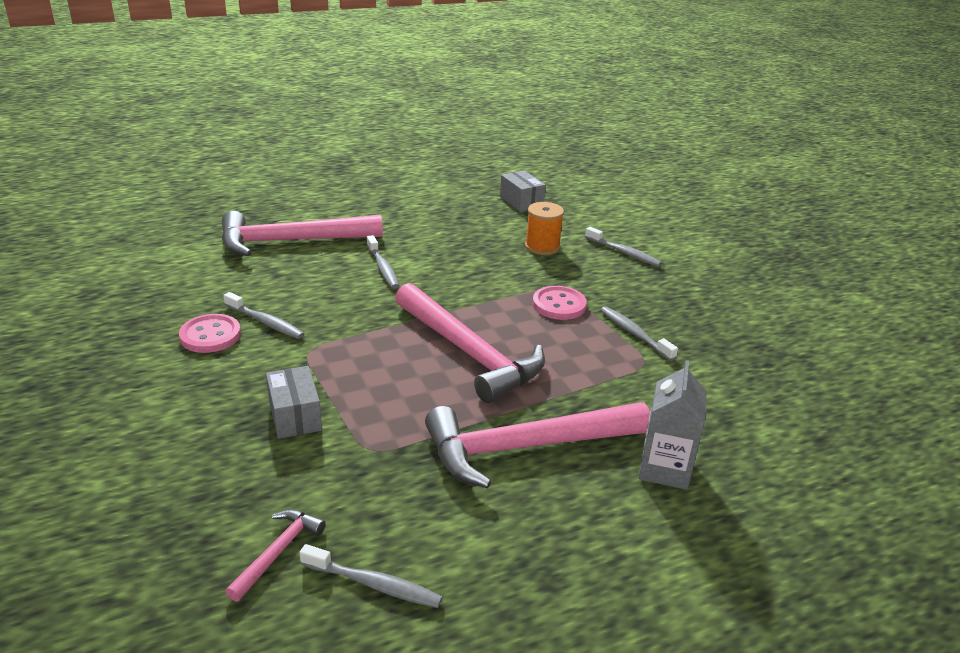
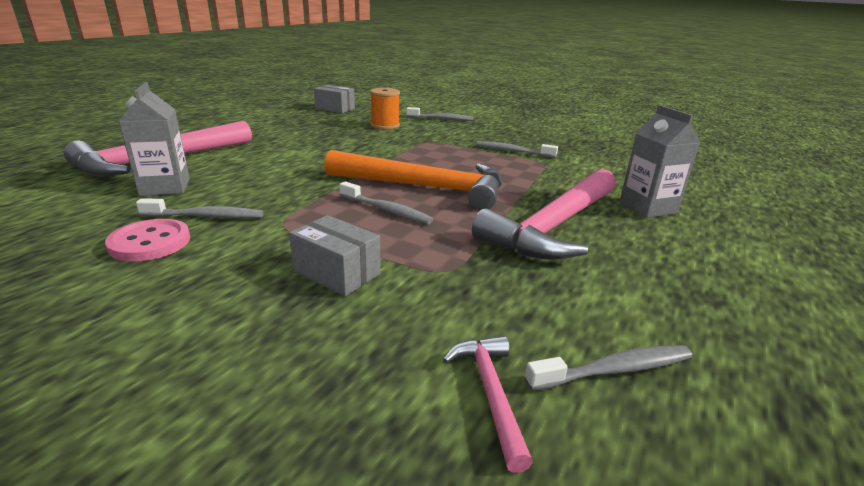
camera: 35 degrees left, 5 degrees down
(267, 278) = (165, 187): none -> grey carton
(383, 268) = (277, 158): grey toothbrush -> grey toothbrush (386, 210)
(469, 353) = (425, 187): pink hammer -> orange hammer
(559, 305) = (444, 149): pink button -> none

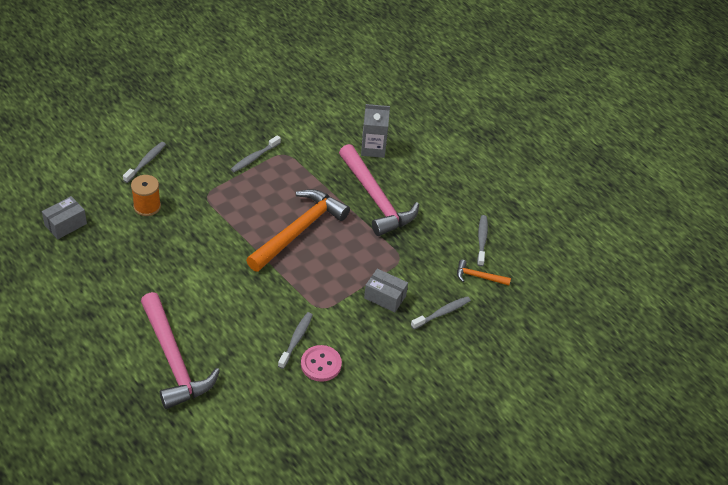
camera: 70 degrees left, 20 degrees up
(165, 187) = (236, 357): grey carton -> none
(337, 272) = (385, 297): grey box -> grey box turned 60 degrees clockwise
(386, 210) = (324, 259): grey toothbrush -> grey toothbrush (442, 313)
(490, 393) = (478, 276): pink hammer -> orange hammer

